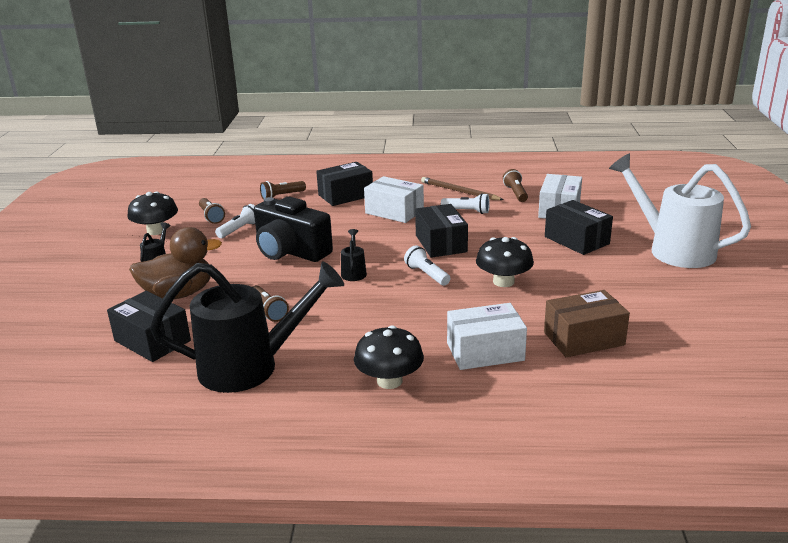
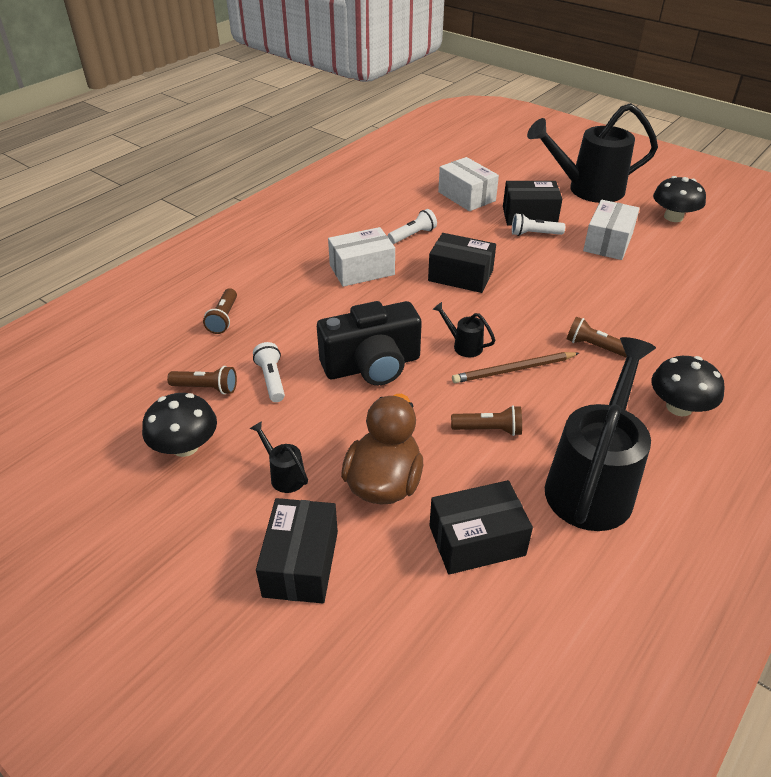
camera: 55 degrees left, 15 degrees up
(345, 195) = (283, 280): black box -> black box (301, 563)
(427, 274) = (512, 309): white flashlight -> white flashlight (534, 234)
(459, 191) = (365, 220): brown pencil -> brown pencil (513, 370)
(485, 351) = (669, 339): white box -> white box (608, 242)
(503, 281) = (564, 279): black mushroom -> black mushroom (673, 217)
(515, 193) = (408, 198): brown flashlight -> brown flashlight (594, 346)
(583, 338) = (685, 288): brown box -> none
(673, 250) = (588, 189): white watering can -> black watering can

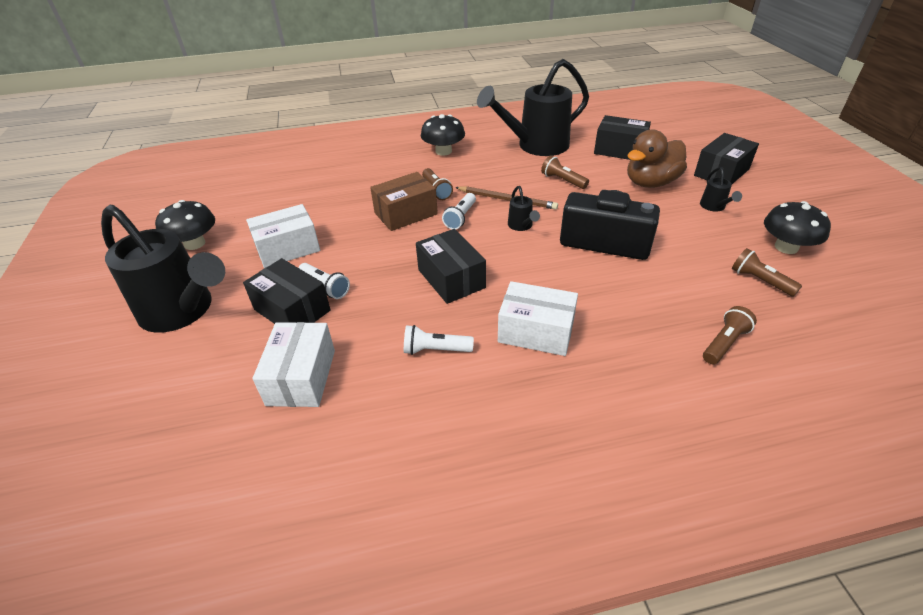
camera: 140 degrees left, 0 degrees up
(271, 379) = (697, 264): white flashlight -> white flashlight (460, 218)
(578, 309) = (406, 213): none -> brown box

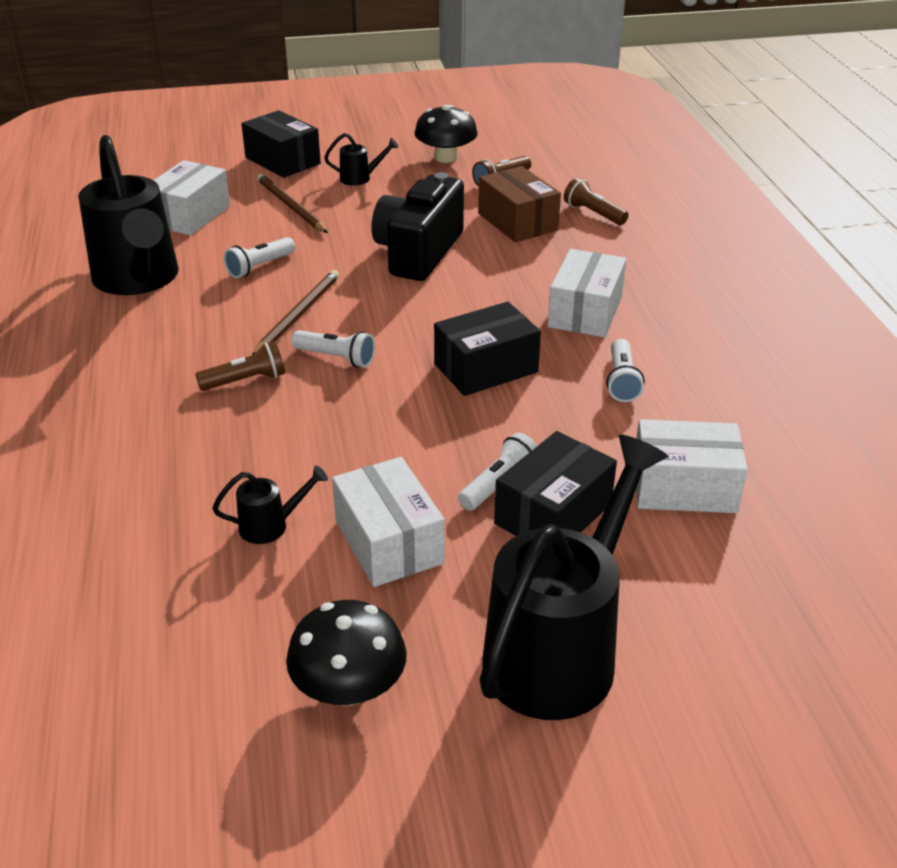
camera: 90 degrees left, 5 degrees down
(406, 213) = (310, 412): brown box -> brown box (517, 222)
(443, 151) = (105, 373): black mushroom -> none
(521, 226) = (371, 308): black watering can -> black watering can (270, 526)
(562, 180) = (260, 267): brown flashlight -> white flashlight
(619, 150) = (190, 215): black box -> white box
(650, 183) = (291, 206): brown duck -> brown pencil

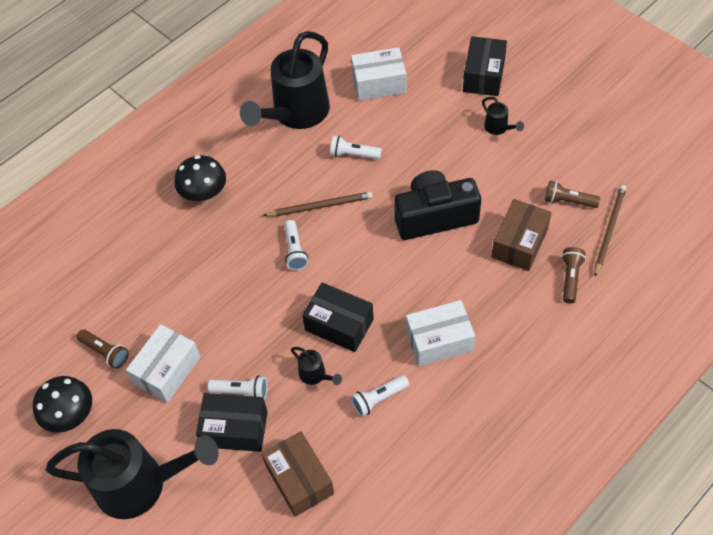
camera: 60 degrees right, 20 degrees up
(246, 381) = (245, 226): brown flashlight -> brown flashlight (105, 352)
(270, 526) = (146, 316): black watering can -> black watering can (315, 375)
(291, 206) = (432, 120): brown pencil -> brown pencil (609, 230)
(446, 157) = (572, 152): black mushroom -> black mushroom (204, 192)
(684, 487) = (299, 480): white box -> brown box

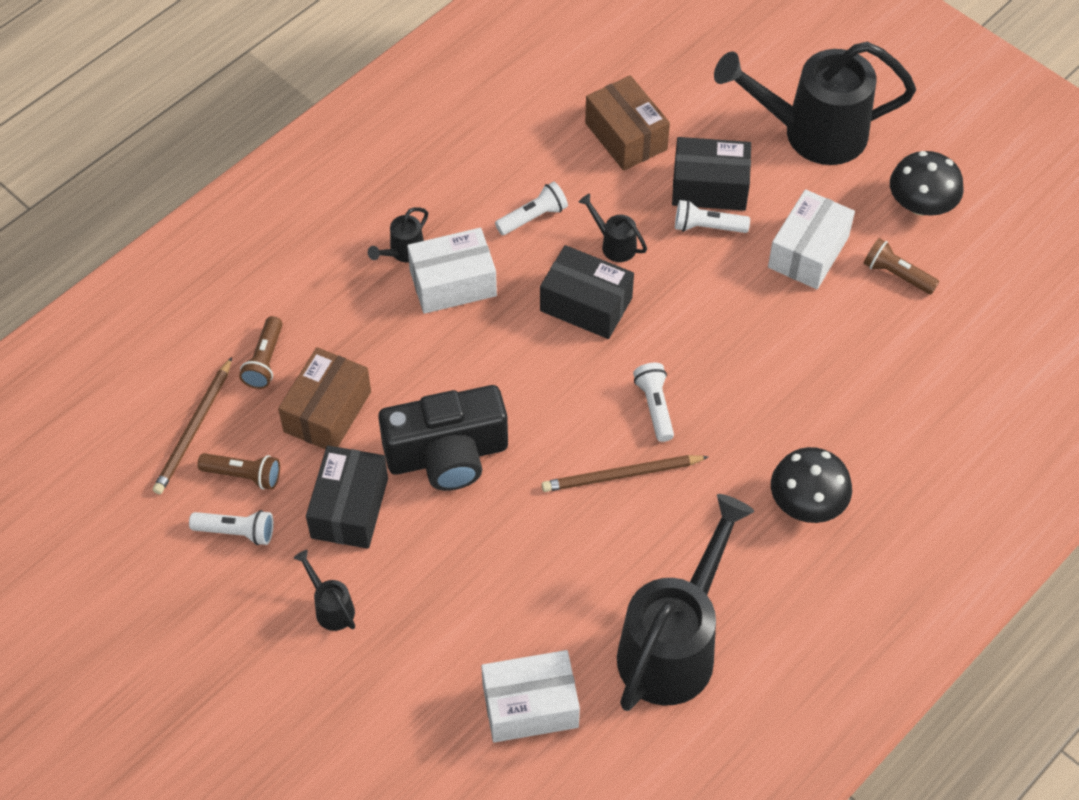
camera: 175 degrees right, 0 degrees up
(353, 155) = (572, 563): white flashlight -> white flashlight (237, 532)
(479, 366) = (403, 252): none -> black watering can
(483, 76) = (343, 717): black box -> black box (349, 508)

